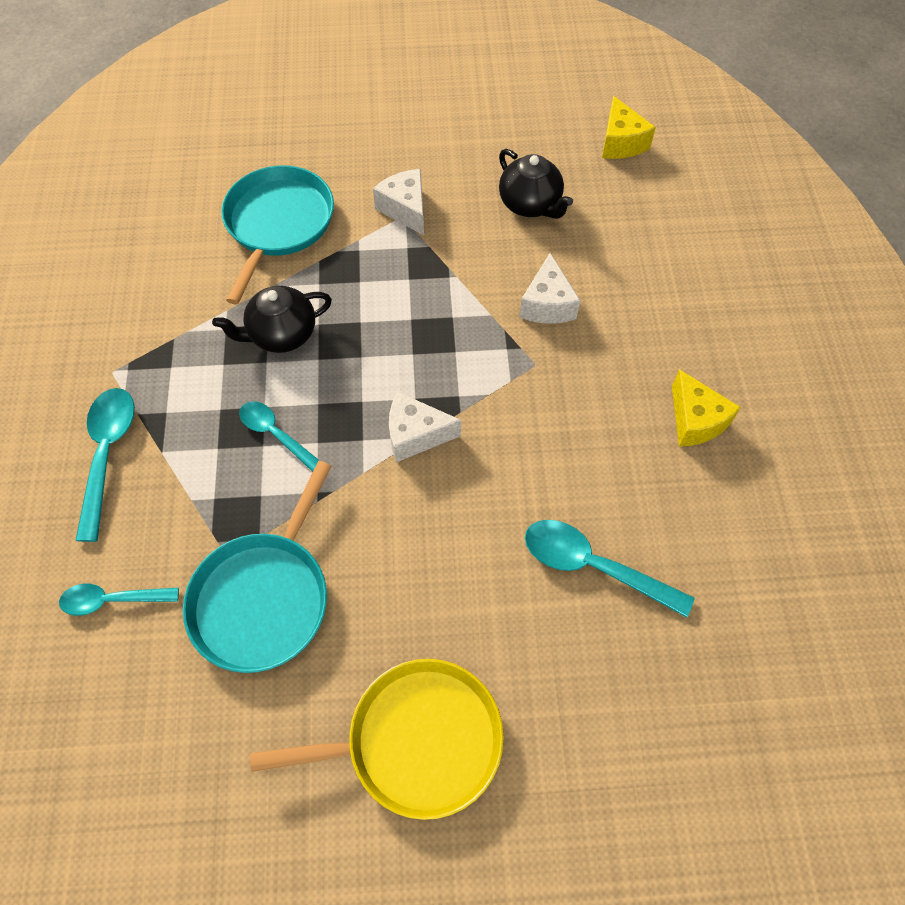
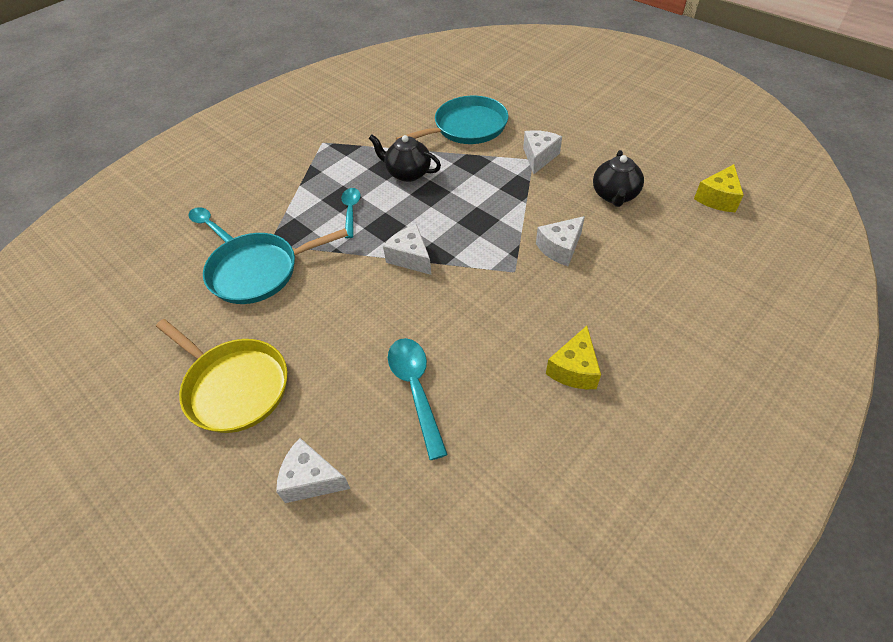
camera: 50 degrees right, 10 degrees down
(107, 455) = (280, 171): turquoise spoon -> none
(611, 741) = (311, 479): none -> white cheese

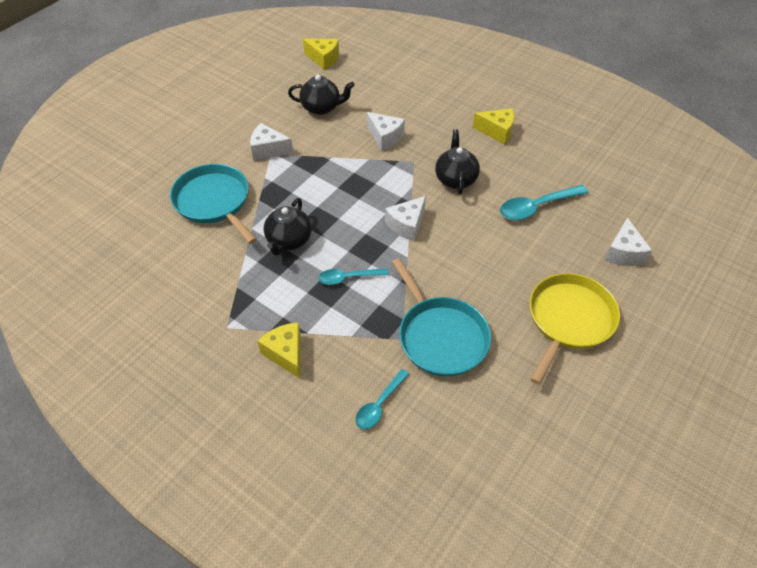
camera: 100 degrees left, 0 degrees up
(283, 173) = (286, 353): none -> yellow cheese
(479, 309) = (455, 179): none -> black teapot

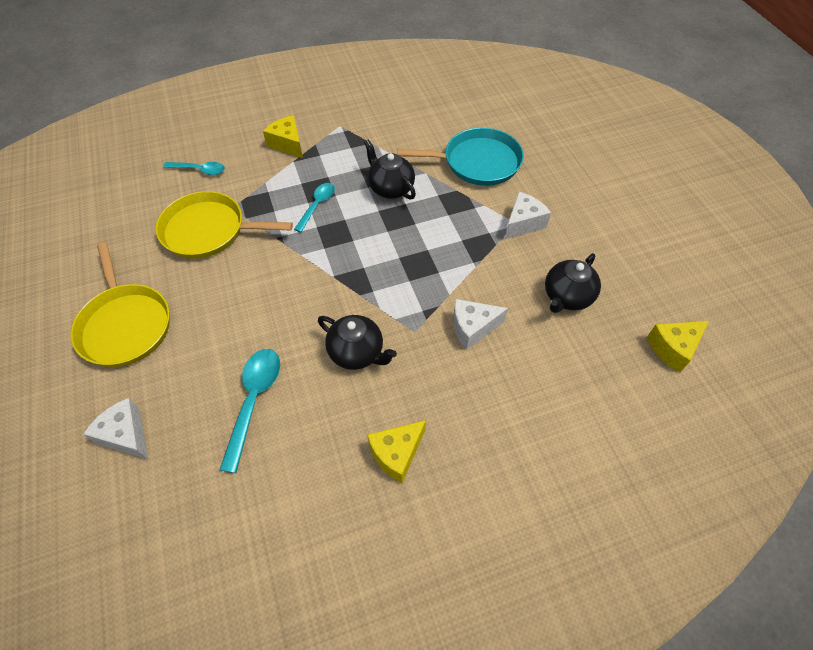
camera: 125 degrees right, 5 degrees up
(286, 353) = (287, 144): yellow cheese -> yellow cheese turned 135 degrees counterclockwise
(379, 405) = (200, 170): turquoise spoon -> turquoise spoon turned 120 degrees clockwise
(407, 225) = (334, 274): white cheese -> none
(440, 336) = (208, 230): turquoise pan -> yellow pan

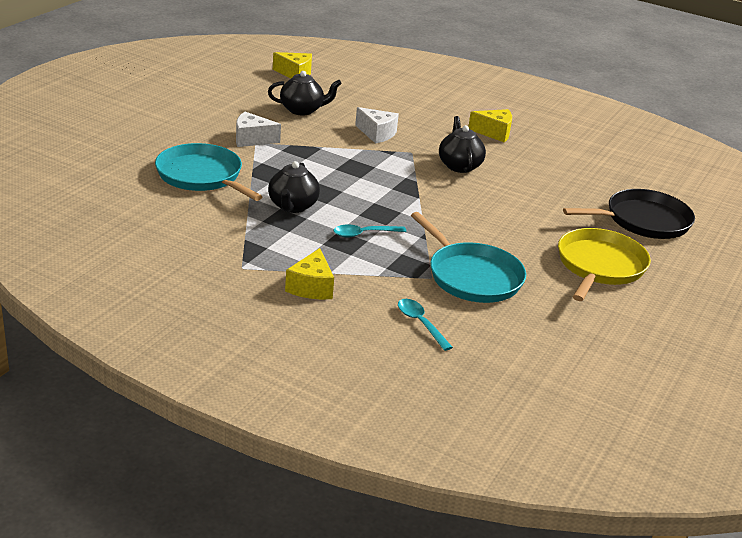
camera: 135 degrees left, 25 degrees down
(126, 435) = (643, 221): white cheese -> black pan
(208, 230) = (471, 276): yellow pan -> turquoise pan
(254, 401) = (548, 187): turquoise spoon -> none

